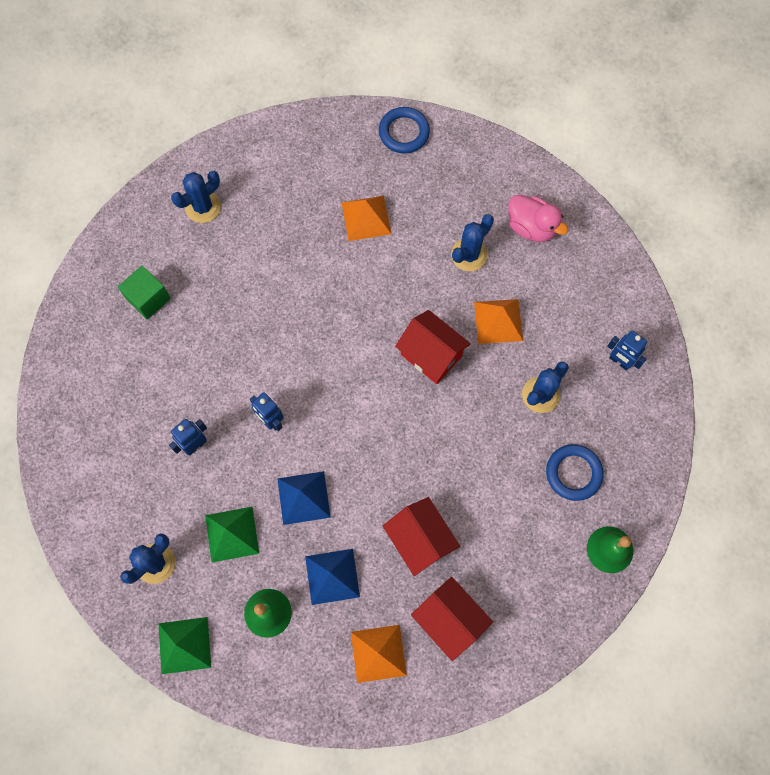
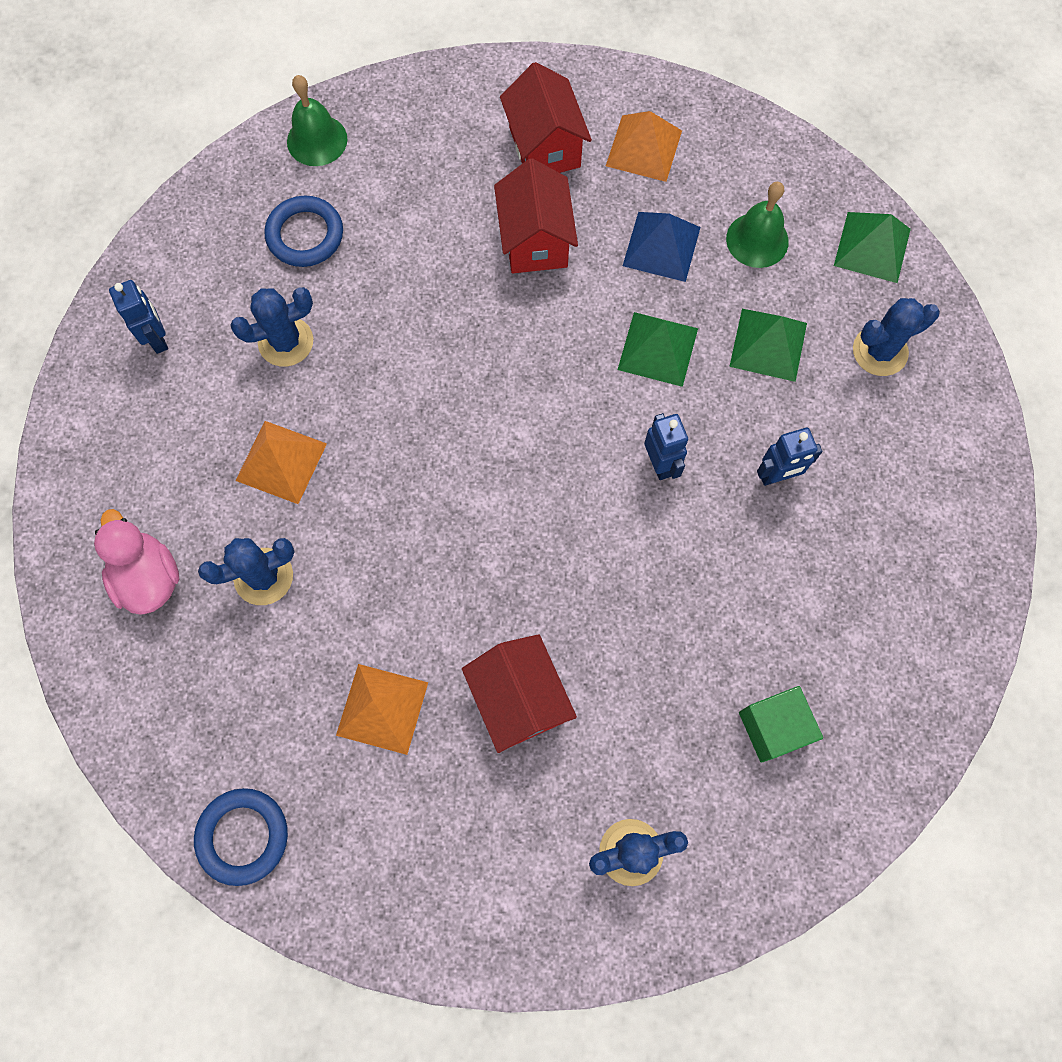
camera: 155 degrees left, 0 degrees up
(303, 497) = (658, 349): blue pyramid -> green pyramid
(431, 355) = (399, 456): red house -> red house (519, 699)

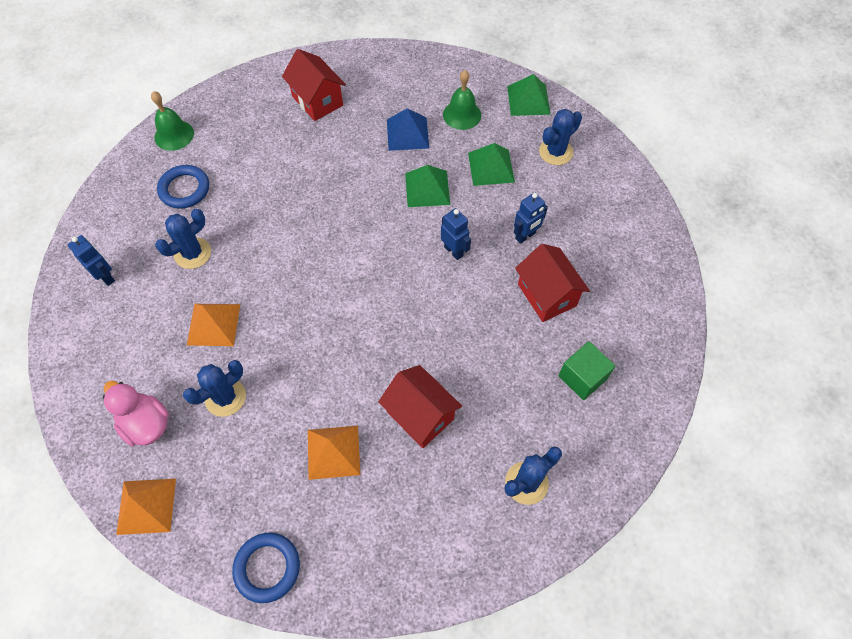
camera: 20 degrees left, 10 degrees down
(535, 241) = (331, 152): red house -> red house (547, 295)
(643, 148) = (376, 85): orange pyramid -> orange pyramid (146, 506)

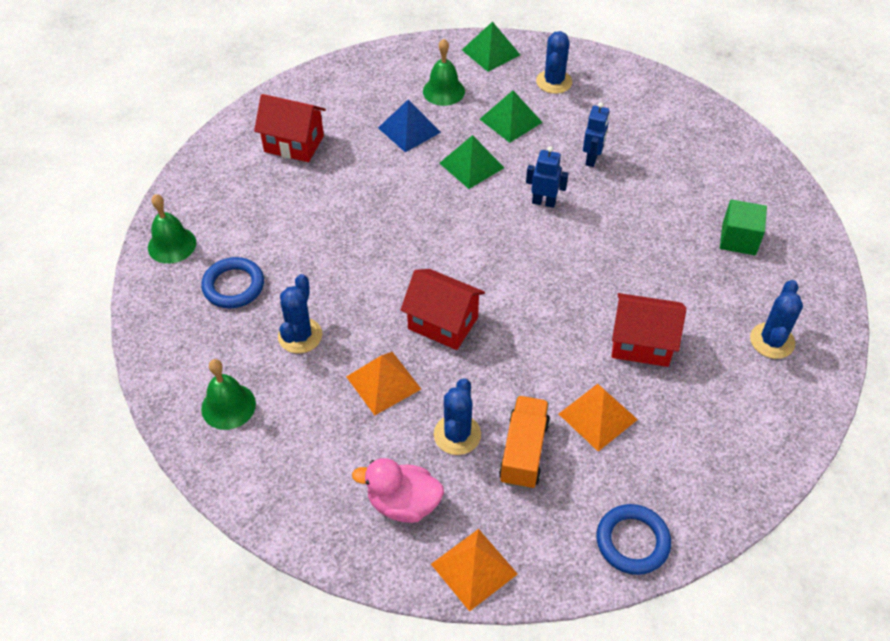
camera: 35 degrees left, 10 degrees down
(106, 277) = (228, 406): blue robot -> green bell
(257, 442) = (523, 452): none -> orange truck
(547, 295) = (652, 194): red house -> red house (443, 323)

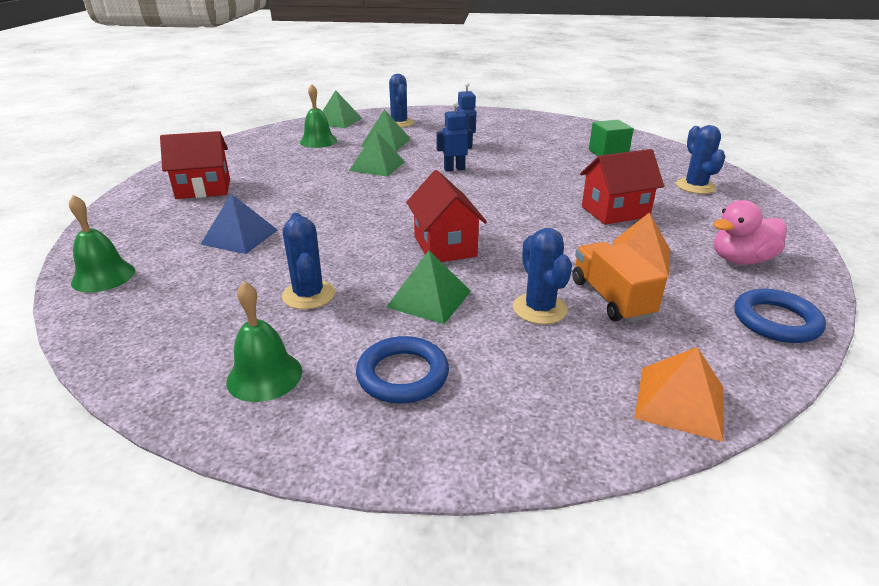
camera: 30 degrees left, 20 degrees down
(233, 286) = (202, 284): blue ring -> blue ring (402, 375)
(383, 382) = (429, 299): orange pyramid -> green pyramid
(403, 503) = (547, 379): pink duck -> pink duck (740, 260)
(409, 130) = (307, 162): blue pyramid -> blue pyramid (240, 237)
(443, 323) = (445, 246): red house -> red house turned 75 degrees clockwise

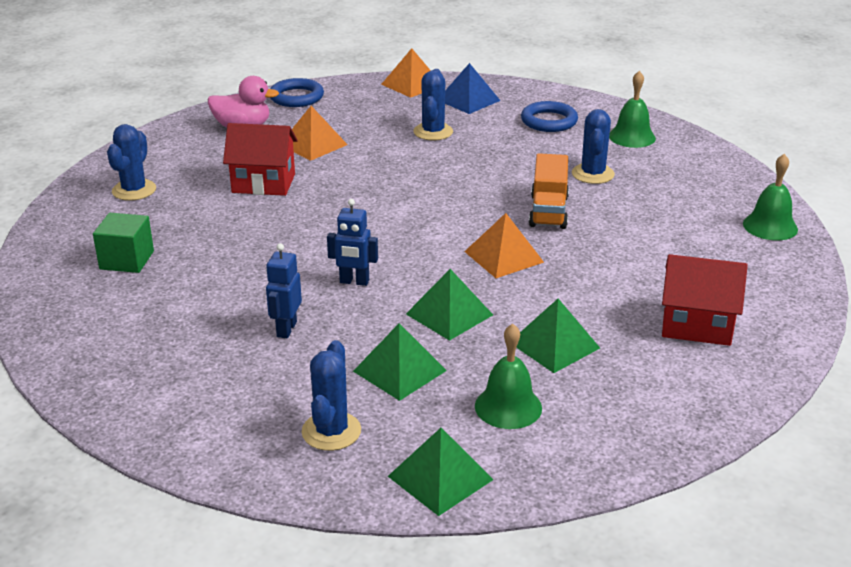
camera: 155 degrees left, 0 degrees up
(240, 237) = (647, 240): blue pyramid -> blue pyramid (468, 100)
(362, 201) = (503, 256): none -> orange pyramid
(429, 299) = (503, 153): green pyramid -> green pyramid (554, 345)
(445, 246) = (458, 187): red house -> none
(611, 298) = (377, 127): orange truck -> orange truck (548, 211)

